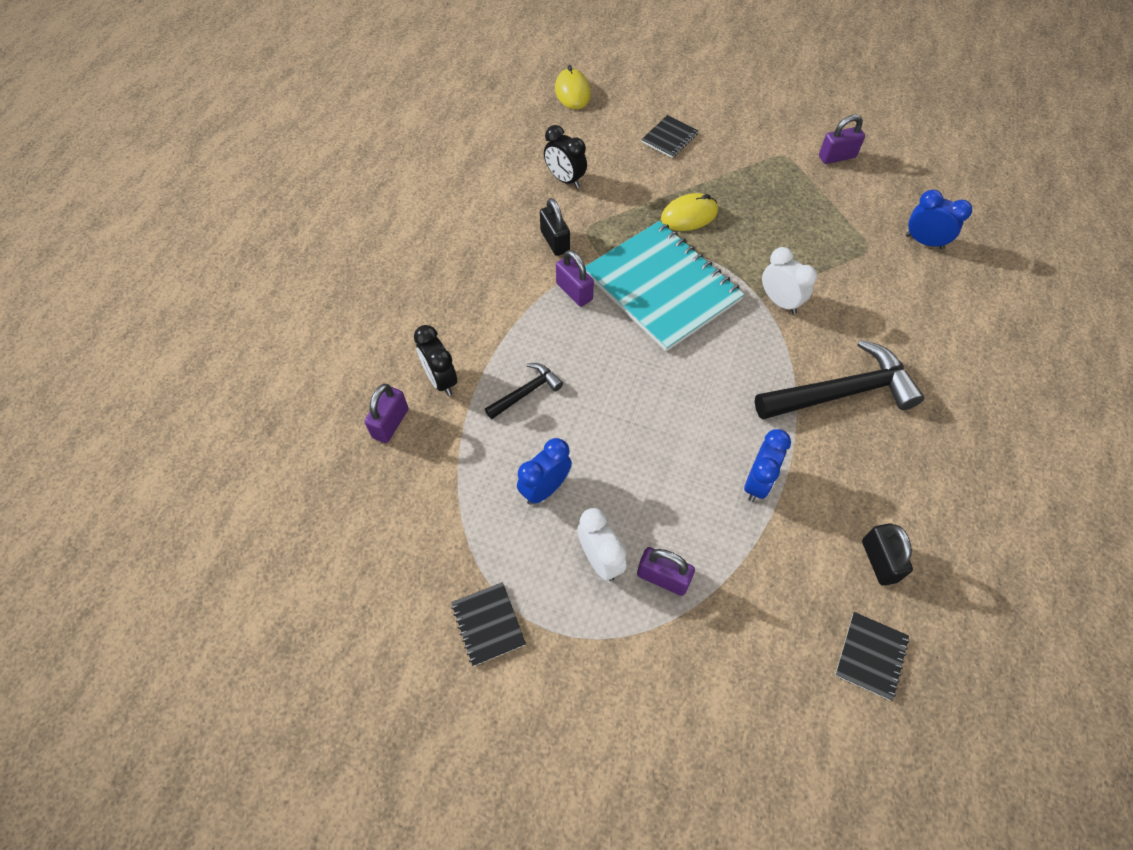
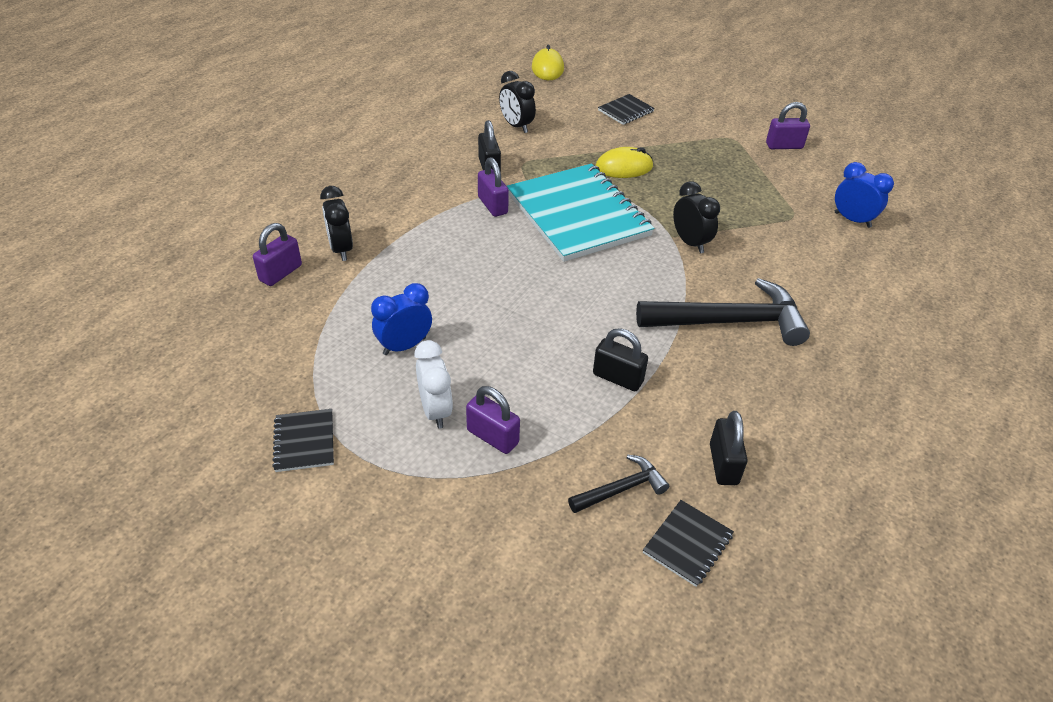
camera: 10 degrees right, 15 degrees down
(526, 392) = (416, 271): black hammer -> black hammer (621, 489)
(757, 483) = (618, 378): blue clock -> black padlock
(779, 302) = (690, 243): white clock -> black clock

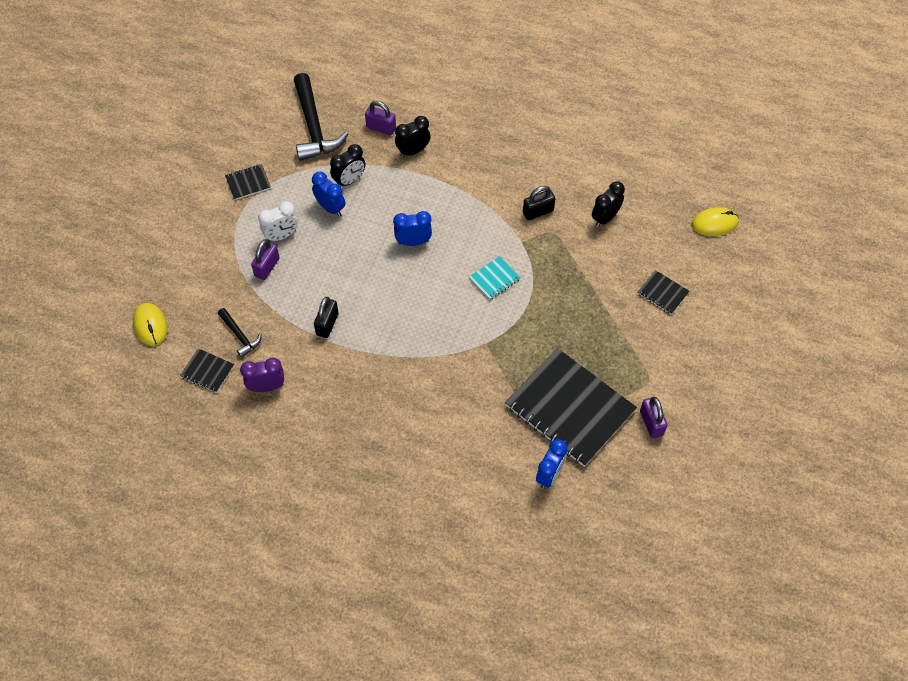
camera: 80 degrees right, 15 degrees up
(492, 205) = (489, 224): purple padlock -> none
(498, 272) = (413, 242): none -> blue clock
(578, 215) = (494, 279): turquoise notebook -> turquoise notebook, size x0.42
(624, 167) = (570, 301): yellow mouse -> yellow mouse (150, 325)
(690, 243) = (481, 356): black clock -> black clock (349, 180)
(723, 464) = (267, 387): black padlock -> purple clock
(729, 321) = (397, 385): black hammer -> black hammer (314, 126)
(766, 192) = (569, 409): none -> black notebook

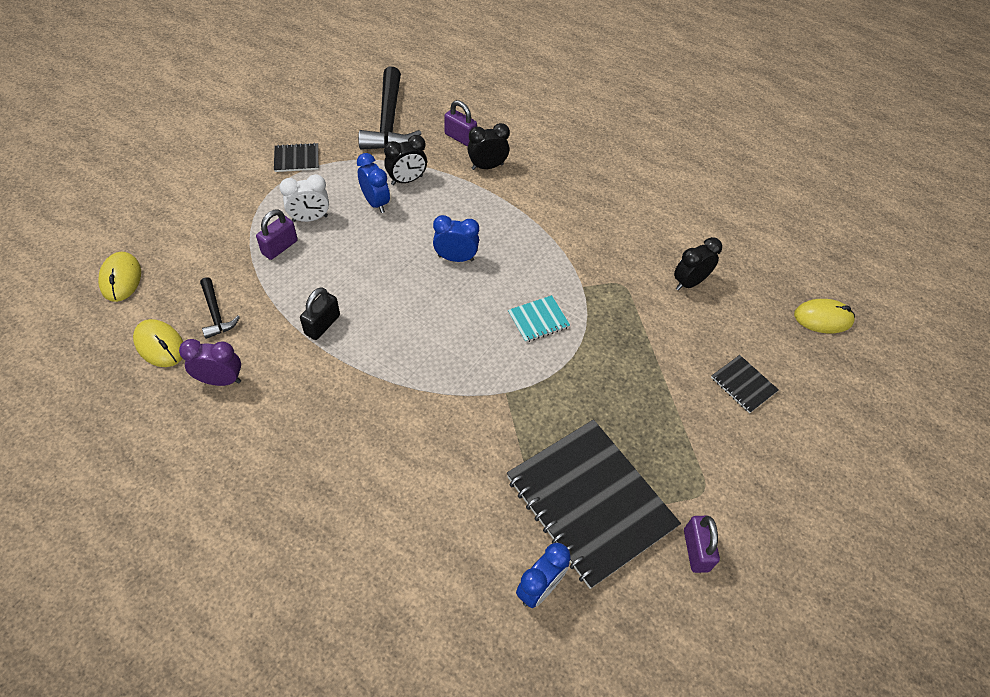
camera: 10 degrees right, 5 degrees down
(207, 371) = (160, 345): black notebook -> yellow mouse
(538, 212) = (611, 258): black padlock -> none

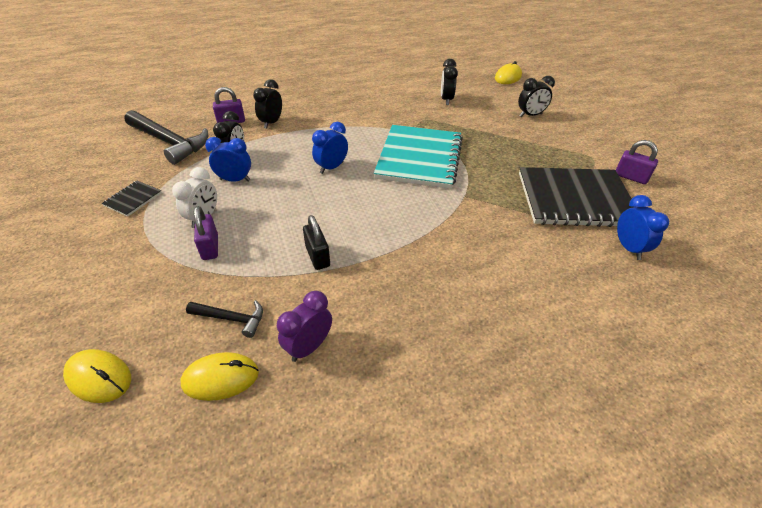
camera: 50 degrees left, 10 degrees down
(538, 320) = (419, 158): turquoise notebook -> turquoise notebook, size x2.36
(743, 385) = (530, 115): black notebook -> black clock

